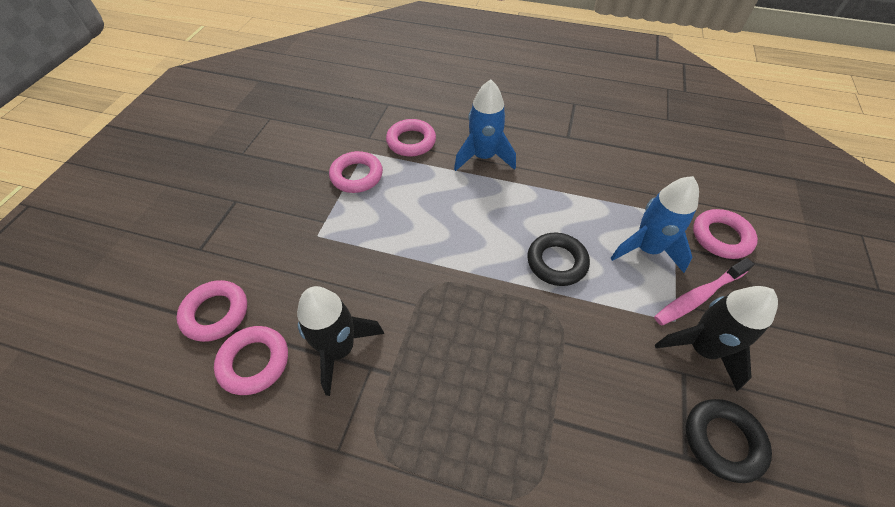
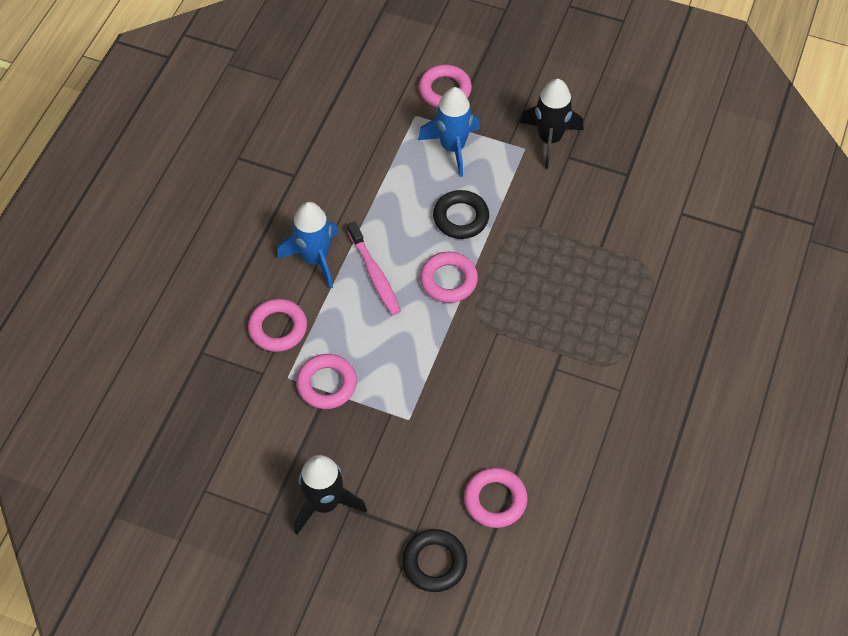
camera: 85 degrees left, 5 degrees up
(254, 362) = (546, 459): pink ring -> pink ring (448, 280)
(339, 349) = (537, 392): black rocket -> black rocket (325, 503)
(698, 296) = (503, 126): pink toothbrush -> pink toothbrush (374, 274)
(722, 441) = (617, 150): black ring -> black ring (434, 562)

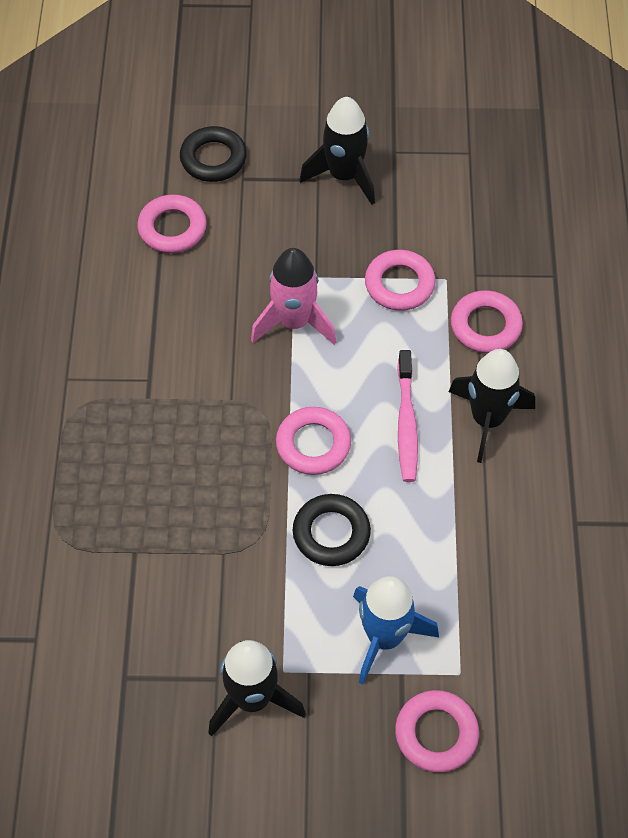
camera: 160 degrees right, 0 degrees up
(315, 259) = (487, 419): blue rocket -> black rocket
(374, 274) = (406, 423): pink toothbrush -> pink toothbrush turned 135 degrees counterclockwise
(424, 379) = (294, 322): none -> pink rocket

